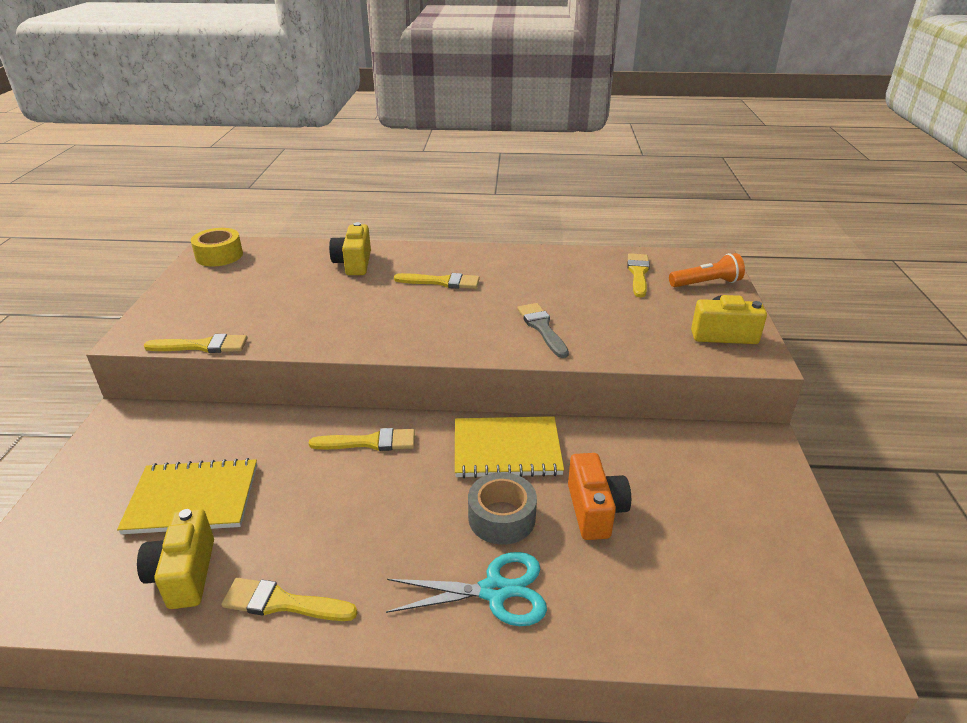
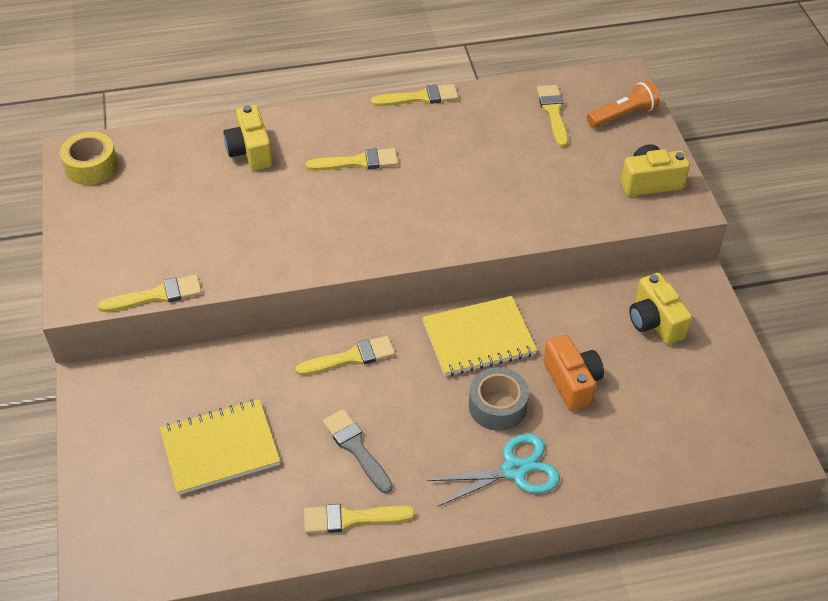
camera: 15 degrees left, 15 degrees up
(184, 574) = (256, 515): yellow camera -> yellow camera (655, 322)
(519, 249) = (420, 97): none -> yellow brush
(542, 328) = (481, 206): grey brush -> grey brush (356, 448)

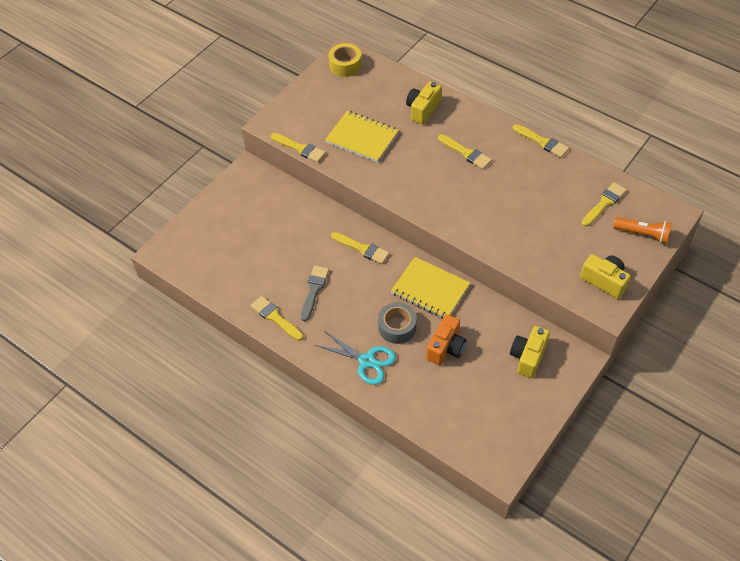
camera: 50 degrees right, 5 degrees up
(220, 448) = (262, 241): yellow notebook -> yellow notebook (362, 138)

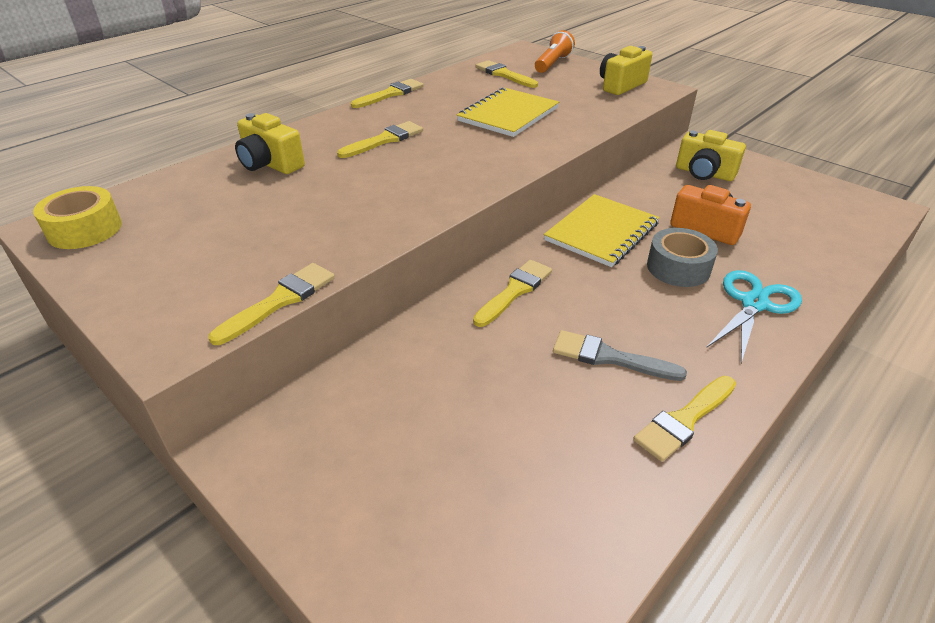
camera: 85 degrees left, 15 degrees down
(362, 138) = (297, 224): yellow notebook -> yellow notebook (508, 114)

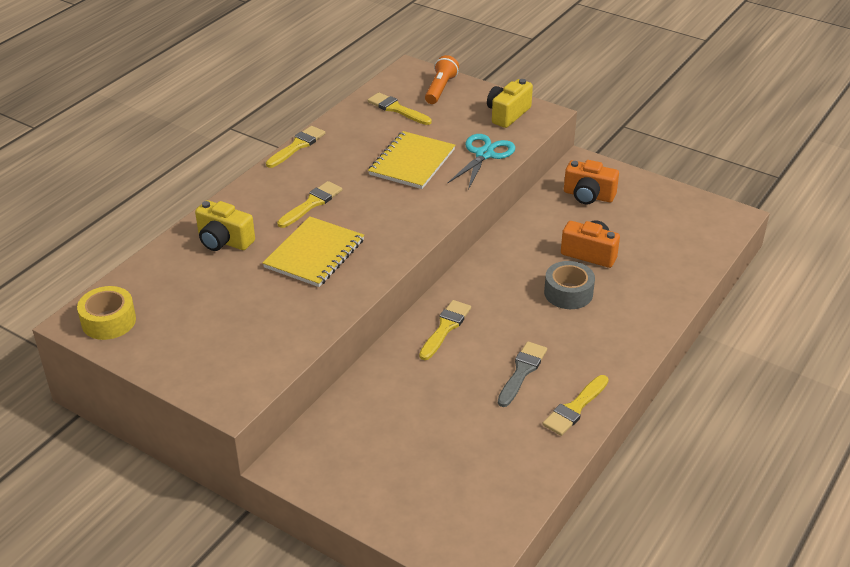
camera: 10 degrees left, 0 degrees up
(280, 301) = (290, 361): yellow brush -> none
(601, 232) = (506, 267): yellow notebook -> yellow notebook (314, 254)
(609, 357) = (522, 371): grey brush -> grey brush turned 105 degrees clockwise
(704, 173) = (588, 196): yellow camera -> orange camera
(754, 304) = (624, 317): turquoise scissors -> turquoise scissors (484, 154)

